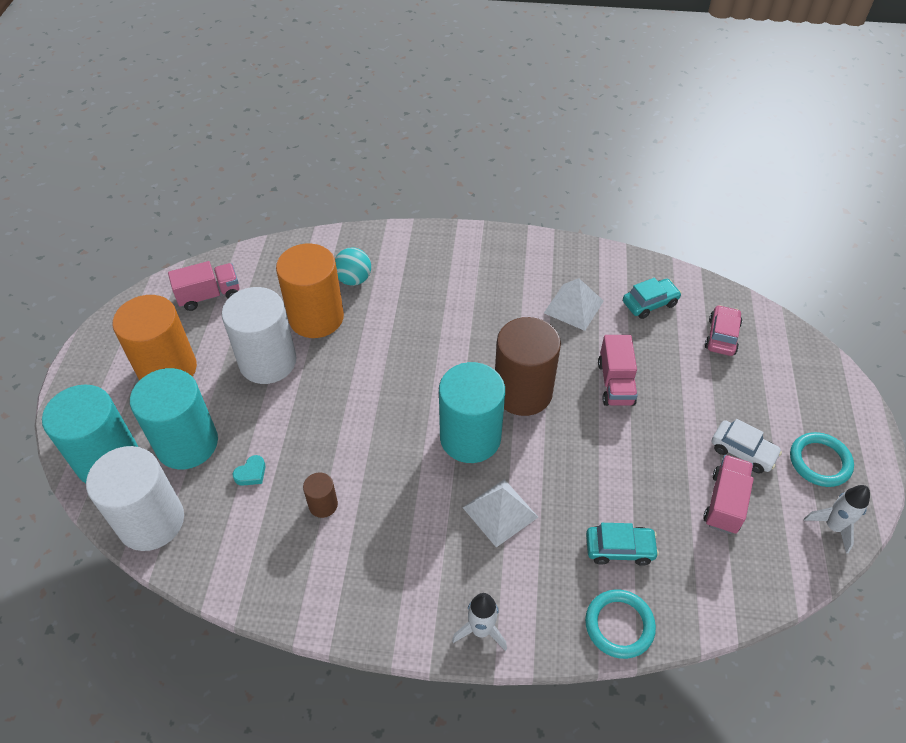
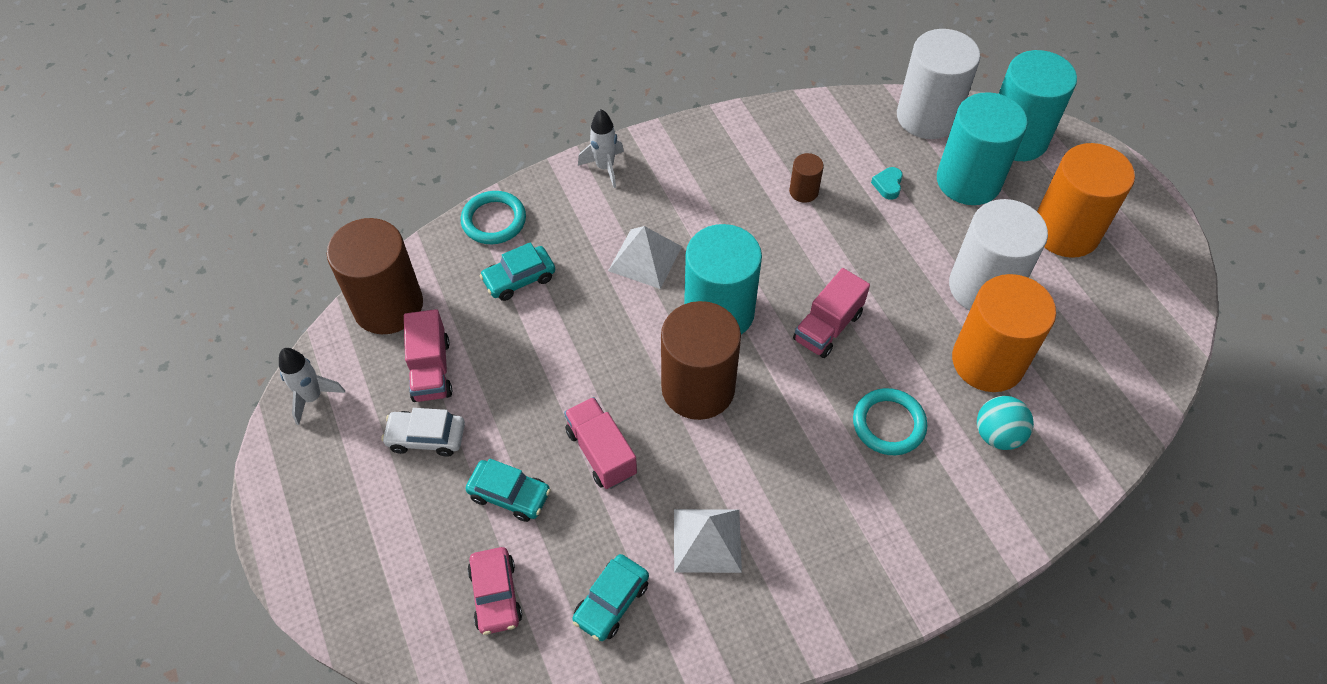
camera: 150 degrees right, 5 degrees up
(209, 295) = (1125, 327): pink truck -> pink truck (827, 327)
(692, 386) = (509, 494): none -> turquoise car
(749, 582) = (388, 306): none -> brown cylinder
(819, 461) = (336, 467): turquoise ring -> turquoise ring (888, 424)

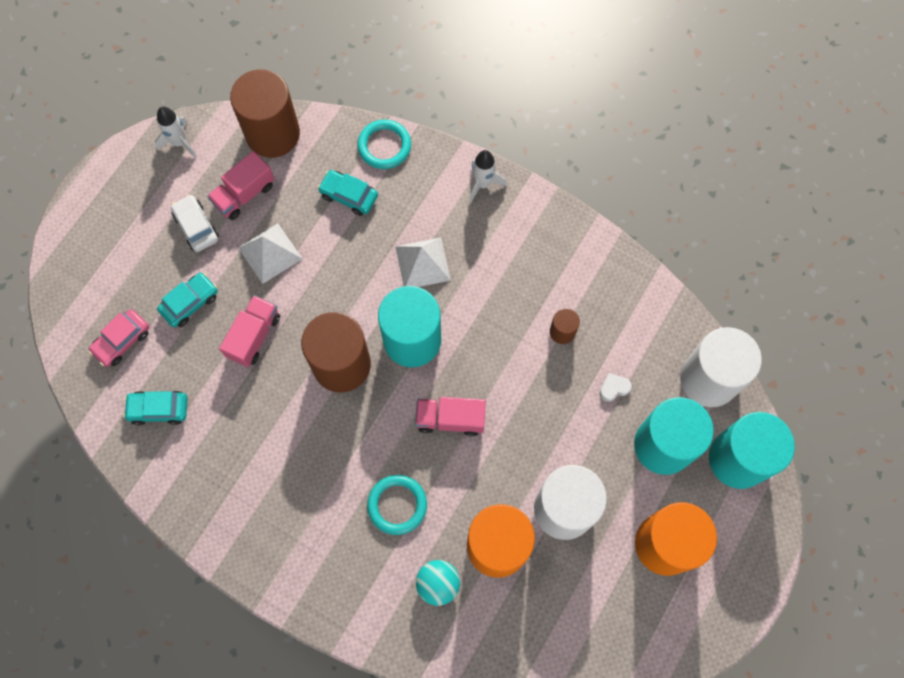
camera: 55 degrees right, 15 degrees up
(509, 494) = (190, 303): turquoise car -> turquoise car turned 120 degrees counterclockwise
(707, 540) = (235, 439): white pyramid -> white pyramid (270, 253)
(888, 185) = (614, 388): turquoise heart -> white heart

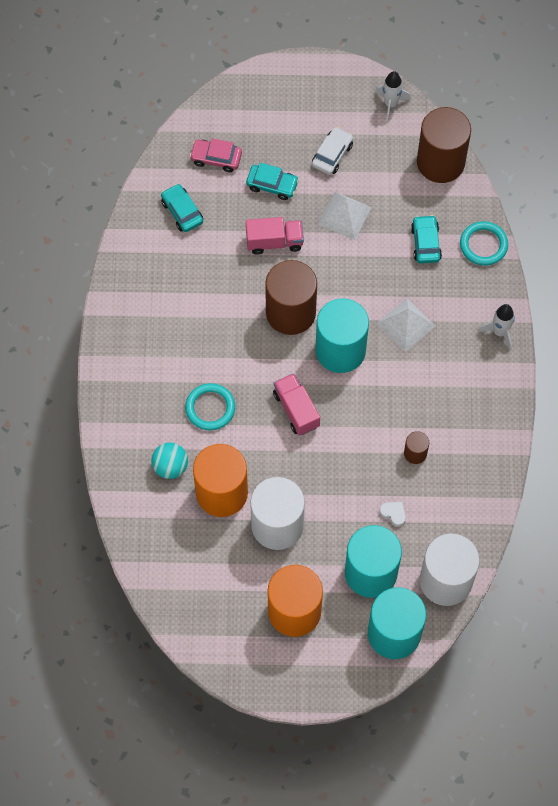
camera: 60 degrees right, 5 degrees down
(244, 194) = (379, 171): pink truck -> none

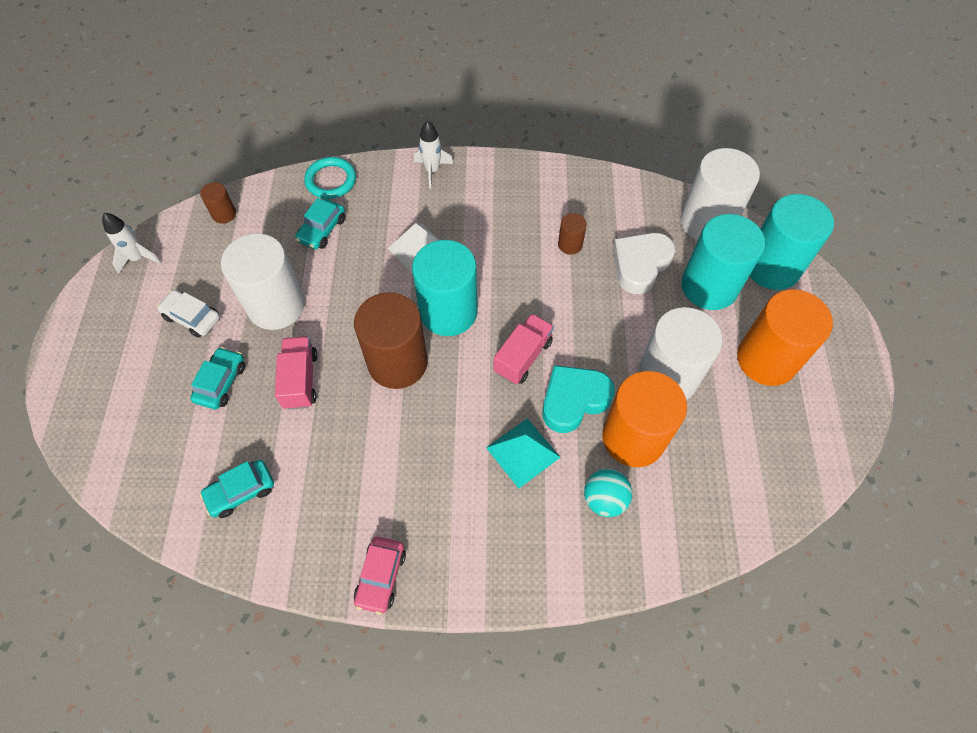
camera: 90 degrees left, 5 degrees down
(210, 408) = (523, 452): turquoise ring -> turquoise pyramid
(216, 158) = (169, 449): pink car -> pink car (381, 577)
(255, 448) = (573, 400): none -> turquoise heart
(296, 410) = (523, 357): pink truck -> pink truck turned 150 degrees clockwise
(344, 215) = (276, 305): white pyramid -> white cylinder
(393, 514) = (640, 265): white heart -> white heart, size x2.26
(425, 243) = (322, 230): turquoise car -> turquoise car turned 60 degrees counterclockwise
(440, 162) = (224, 214): brown cylinder -> brown cylinder, size x0.45

